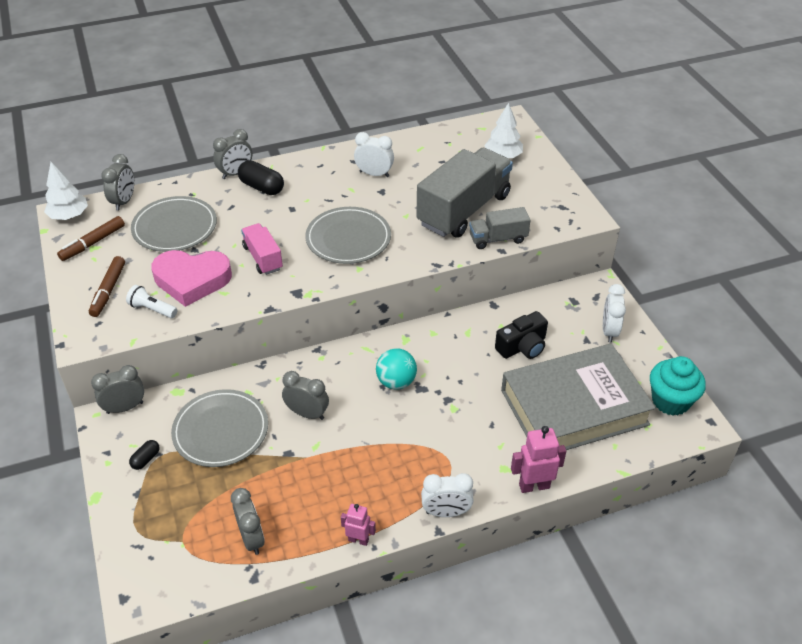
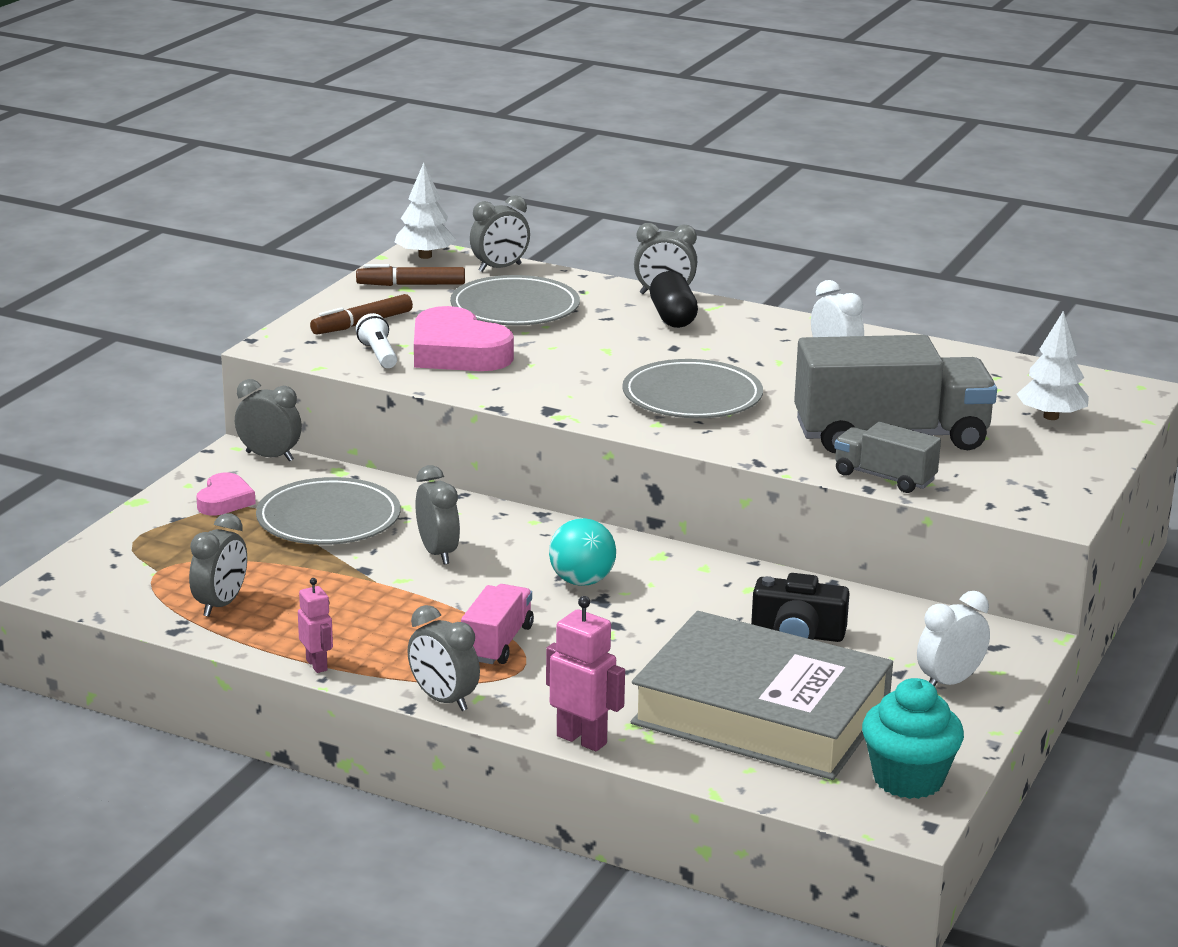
camera: 45 degrees right, 20 degrees down
(146, 459) = (224, 500): black capsule -> pink heart
(263, 258) = (564, 369): pink truck -> pink truck (497, 643)
(446, 512) = (443, 700): white clock -> grey clock

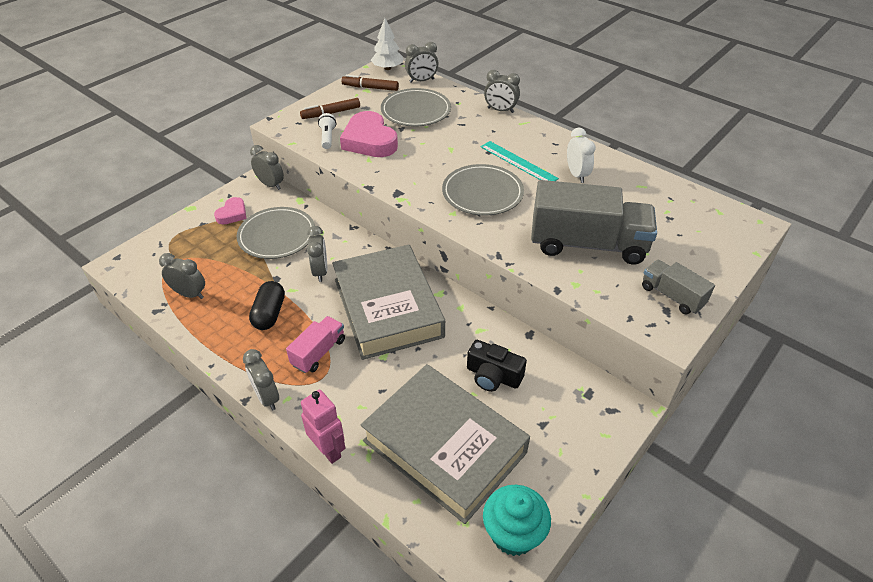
camera: 15 degrees right, 20 degrees up
(221, 604) = (189, 294): grey clock -> grey clock turned 105 degrees counterclockwise
(317, 665) = (214, 353): pink robot -> none
(582, 581) = (387, 307): turquoise ball -> grey book
(672, 317) = (498, 128): black capsule -> black capsule (269, 314)
(731, 356) = (518, 162): none -> turquoise ruler
(884, 477) = (571, 281): grey truck -> grey truck (672, 296)
(949, 682) = (571, 439): white clock -> none
(1051, 416) = (694, 240): white tree -> none

